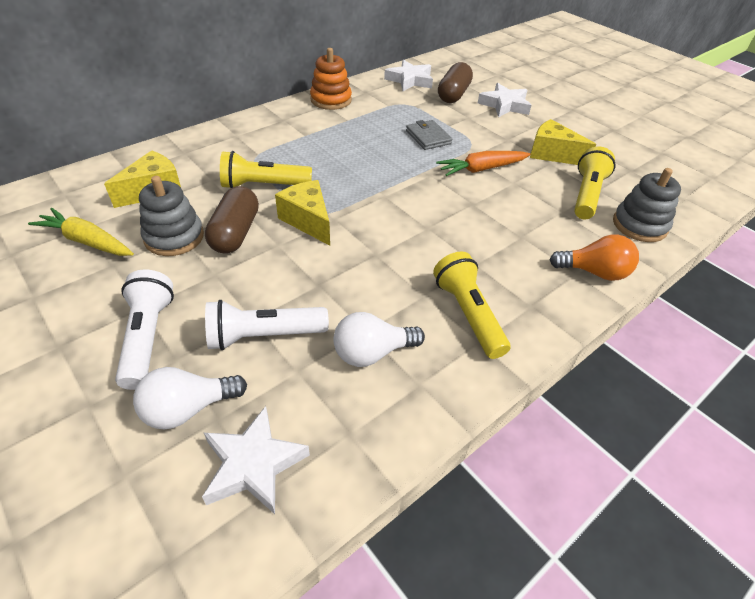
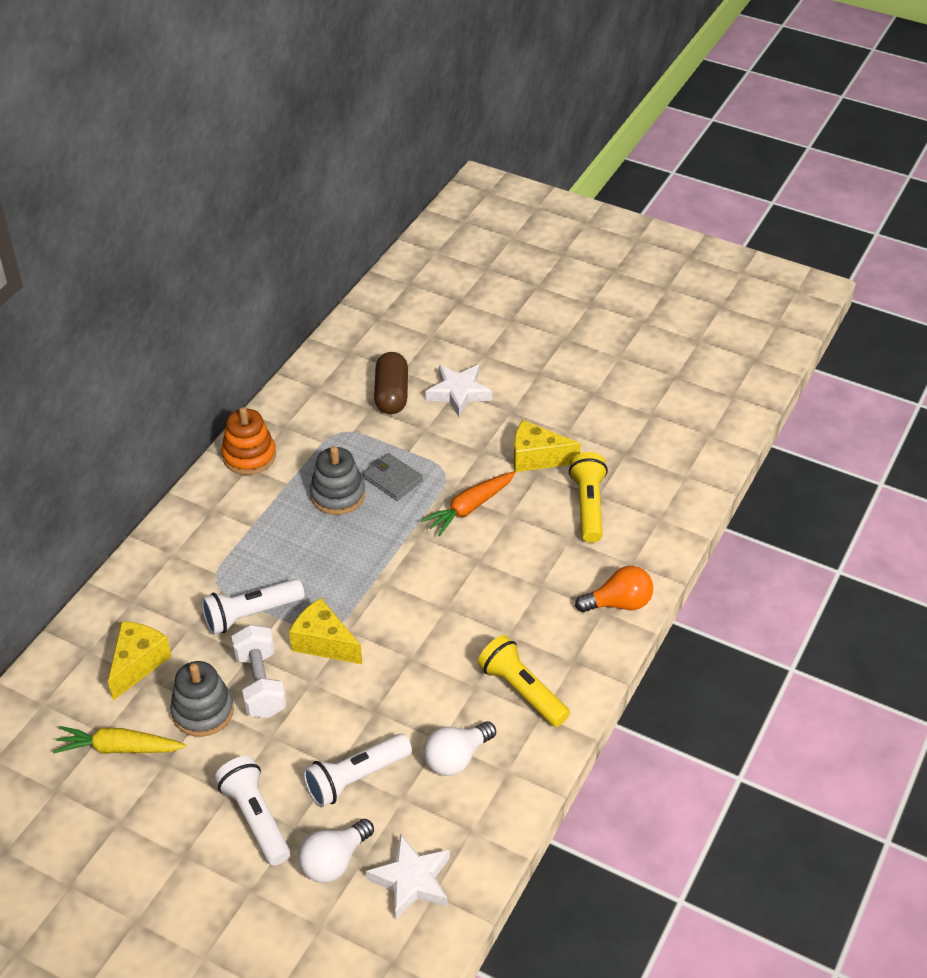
camera: 20 degrees left, 0 degrees up
(235, 233) = (260, 684): brown capsule -> white dumbbell
(264, 185) = (251, 614): yellow flashlight -> white flashlight
(410, 80) = (327, 385): white star -> none
(639, 225) = (648, 529): grey stacking toy -> grey stacking toy (337, 495)

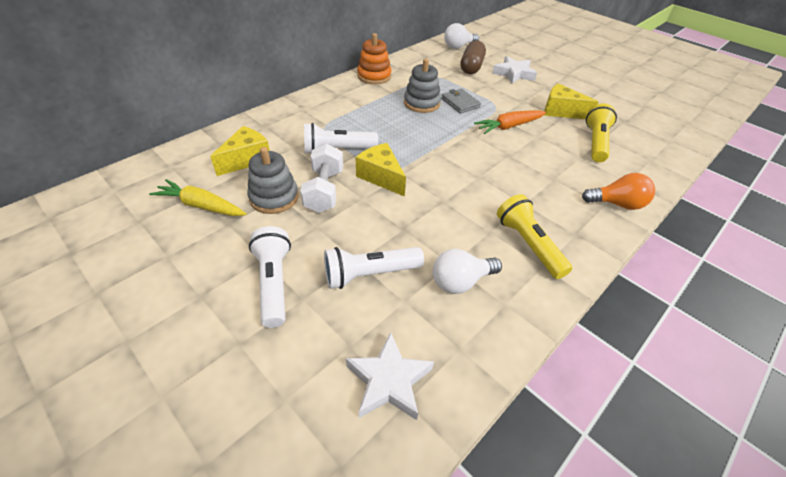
camera: 15 degrees right, 0 degrees up
(334, 861) = (323, 339): white light bulb -> white light bulb (458, 46)

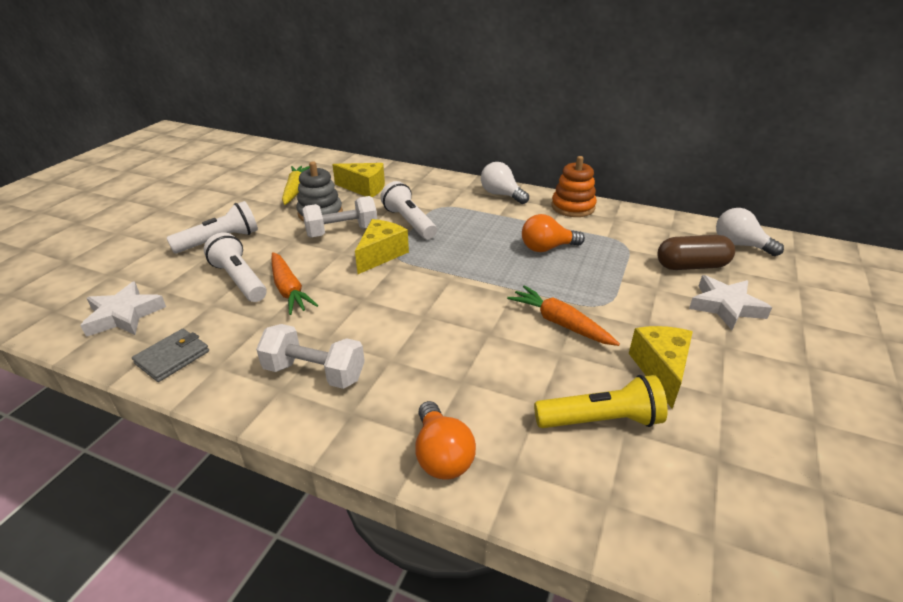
camera: 70 degrees right, 10 degrees down
(407, 241) = (289, 290): none -> orange carrot
(421, 103) = (547, 248): grey stacking toy -> orange light bulb
(460, 103) = (579, 274): grey wallet -> grey wallet (172, 357)
(461, 281) = (242, 332): white light bulb -> white light bulb (501, 195)
(528, 244) = (314, 373): yellow flashlight -> white dumbbell

